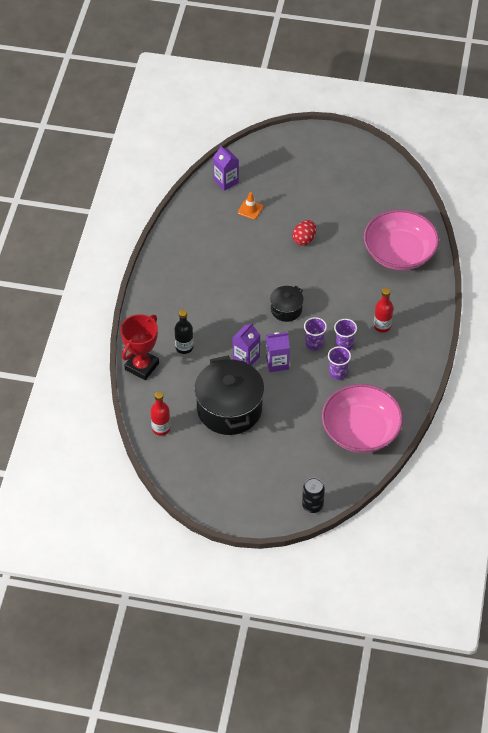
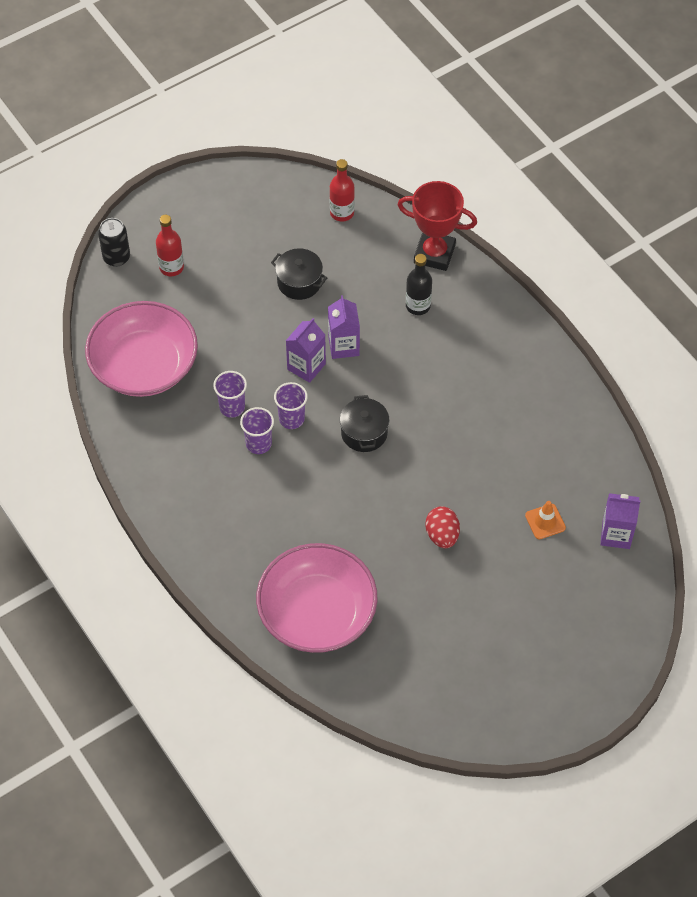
camera: 135 degrees right, 5 degrees up
(142, 366) = (434, 254): red trophy -> red trophy turned 60 degrees counterclockwise
(229, 409) = (299, 282): black pot -> black pot, size x0.50
(382, 326) = (241, 501): red bottle -> red bottle (171, 267)

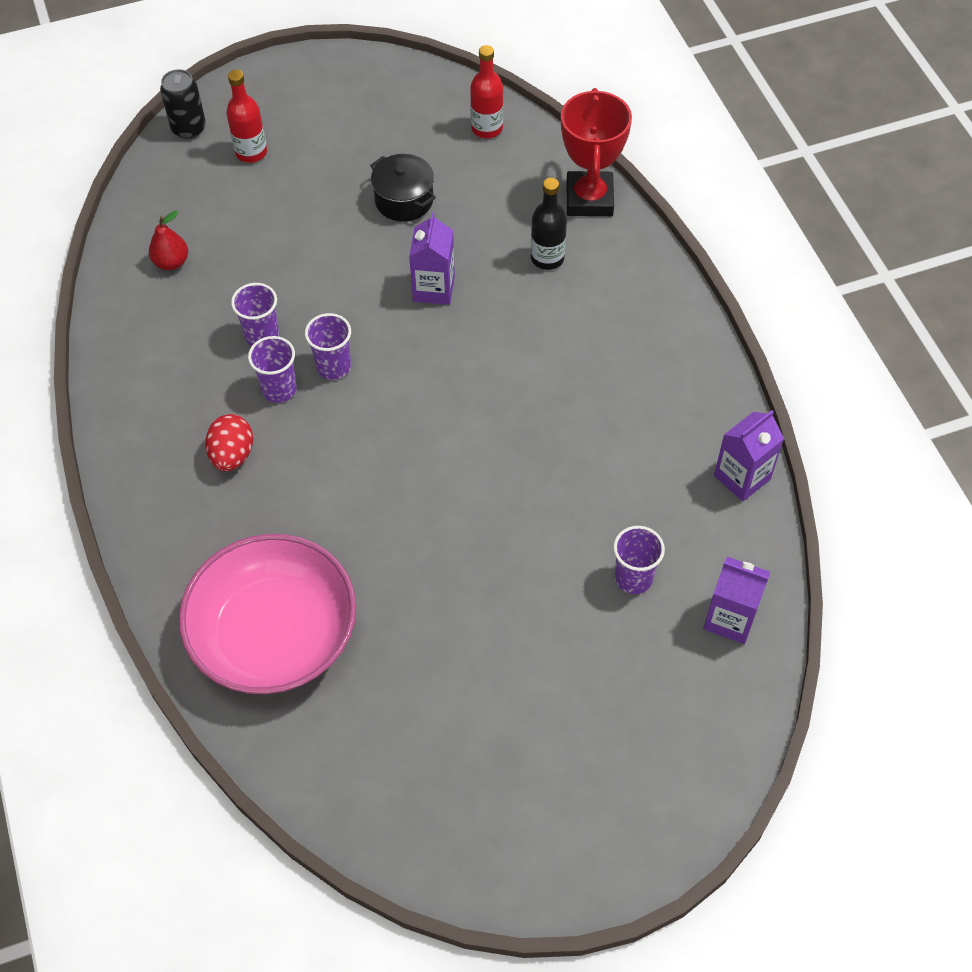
camera: 15 degrees right, 0 degrees up
(144, 366) = (171, 262): pink bowl -> red pear
(306, 366) = (376, 304): purple carton -> purple carton (742, 477)
(364, 433) = (422, 404): black pot -> none
(434, 254) = (589, 199): red trophy -> red trophy turned 60 degrees clockwise
(442, 535) = (483, 565): red egg -> red egg (232, 455)
(545, 521) = (633, 578): orange traffic cone -> purple cup

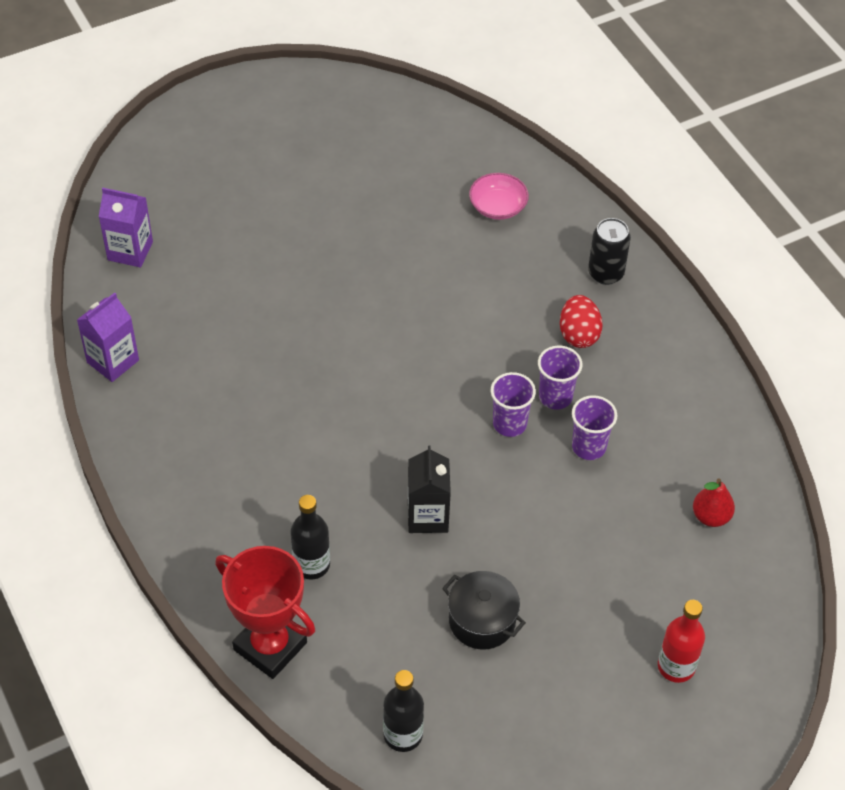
camera: 170 degrees right, 5 degrees down
(189, 128) = (762, 693): black can -> black can (605, 273)
(274, 634) = (498, 206): pink bowl -> pink bowl, size x0.43
(433, 289) = (427, 516): purple carton -> black carton
(487, 128) = (403, 735): red bottle -> black bottle
(589, 199) = (270, 646): red trophy -> red trophy turned 45 degrees counterclockwise
(633, 578) = (210, 272): purple cup -> none

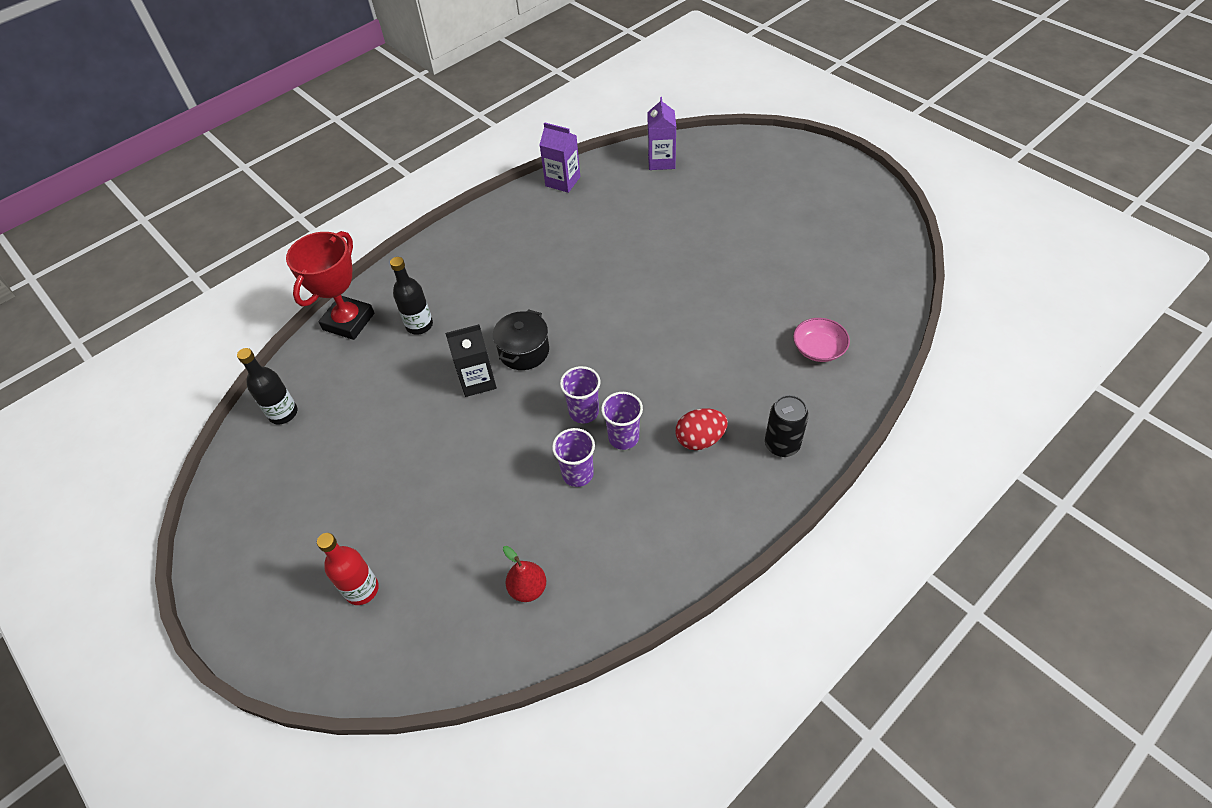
camera: 80 degrees right, 0 degrees up
(482, 621) = (387, 438): black pot -> black pot (524, 351)

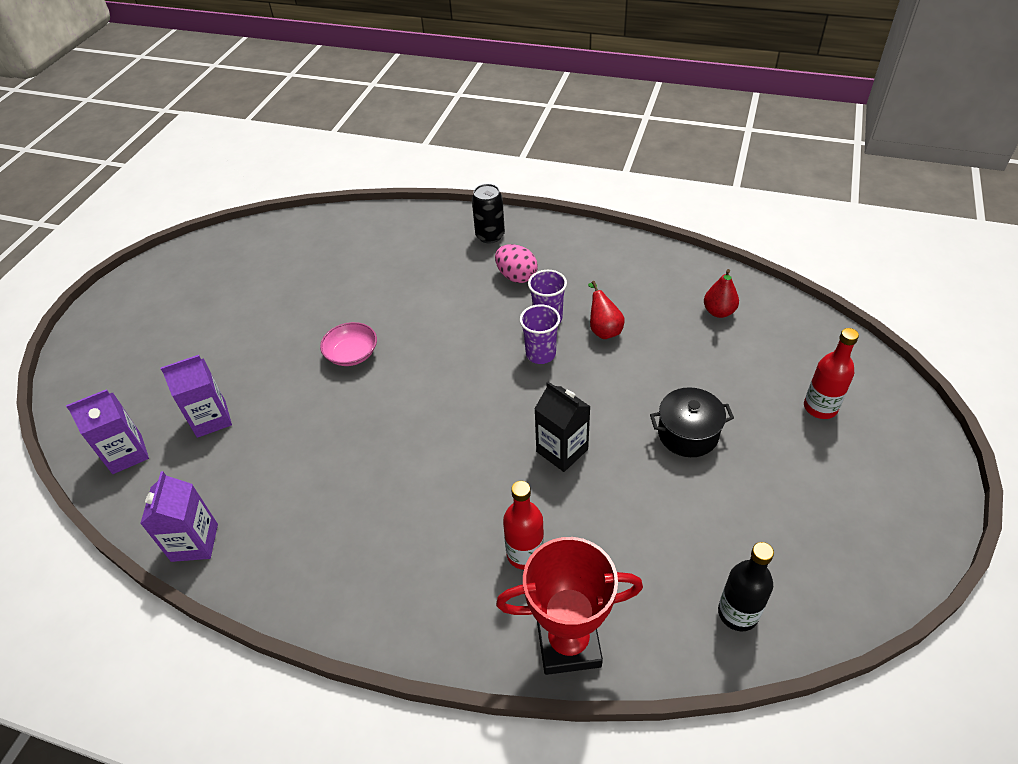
camera: 120 degrees left, 5 degrees down
(419, 325) = (525, 554): black bottle -> red bottle
(524, 351) = (500, 433): black pot -> black pot (688, 434)
(577, 474) = (603, 329): purple cup -> red pear
(663, 202) = (211, 419): none -> purple carton
(700, 439) = (516, 276): red egg -> pink egg
(818, 349) = (379, 246): pink bowl -> pink bowl (352, 354)

